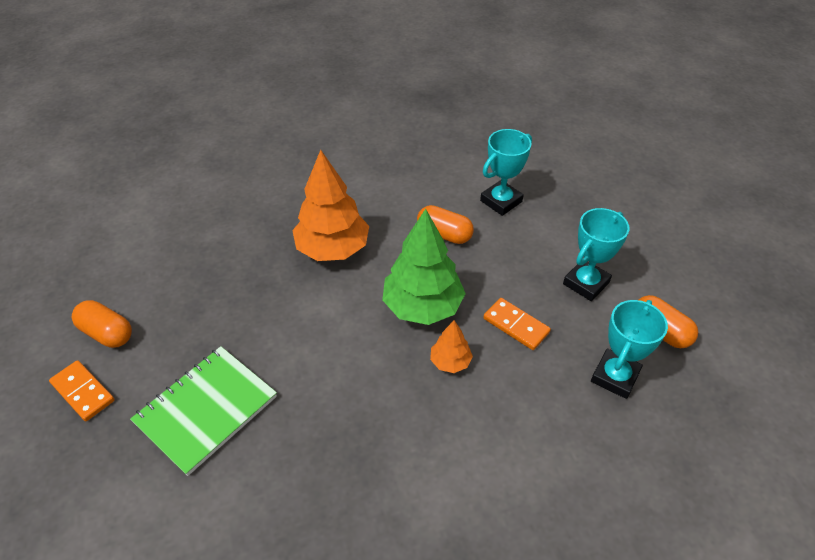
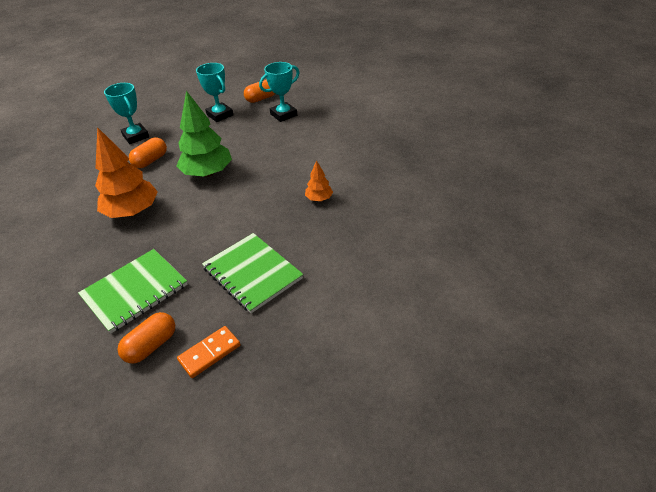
camera: 80 degrees left, 5 degrees down
(192, 294) = (135, 291): none -> green notebook
(450, 362) = (254, 165): orange tree -> orange tree (319, 199)
(516, 325) = (238, 140): orange domino -> none
(615, 376) = (283, 115): turquoise trophy -> turquoise trophy turned 75 degrees counterclockwise

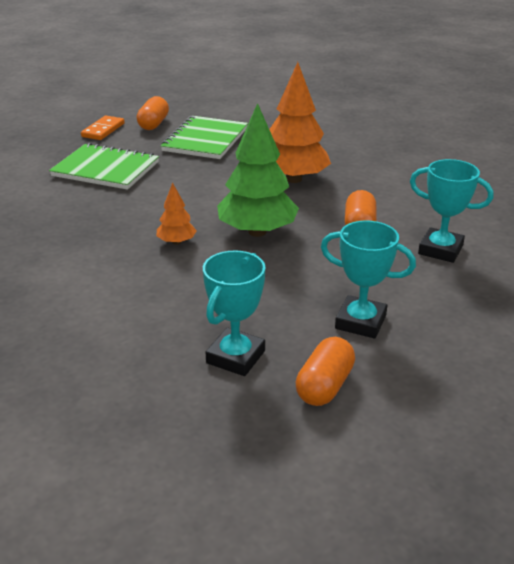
camera: 150 degrees right, 10 degrees down
(319, 199) = (72, 240): orange tree -> orange tree (176, 242)

